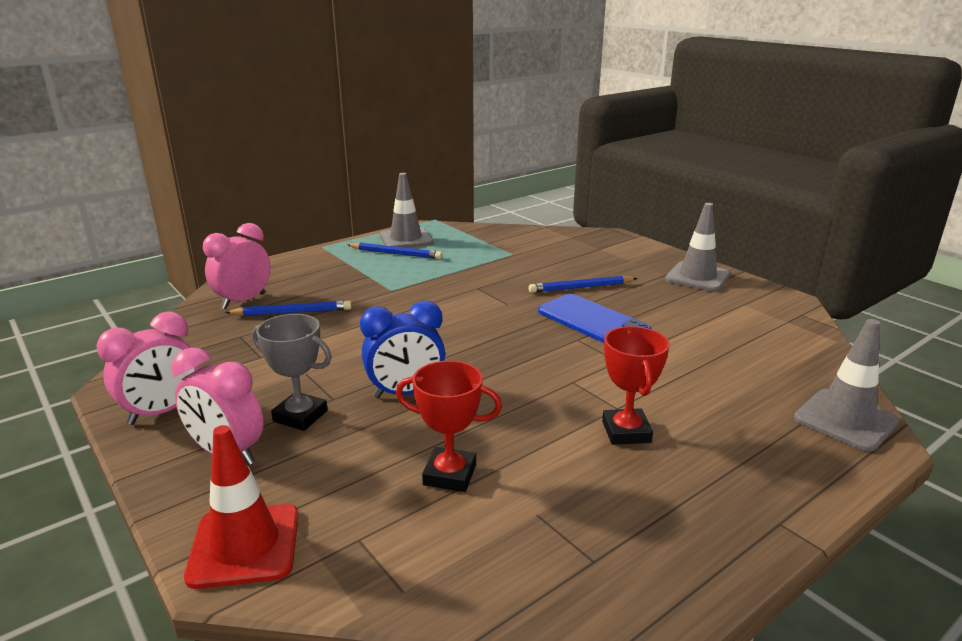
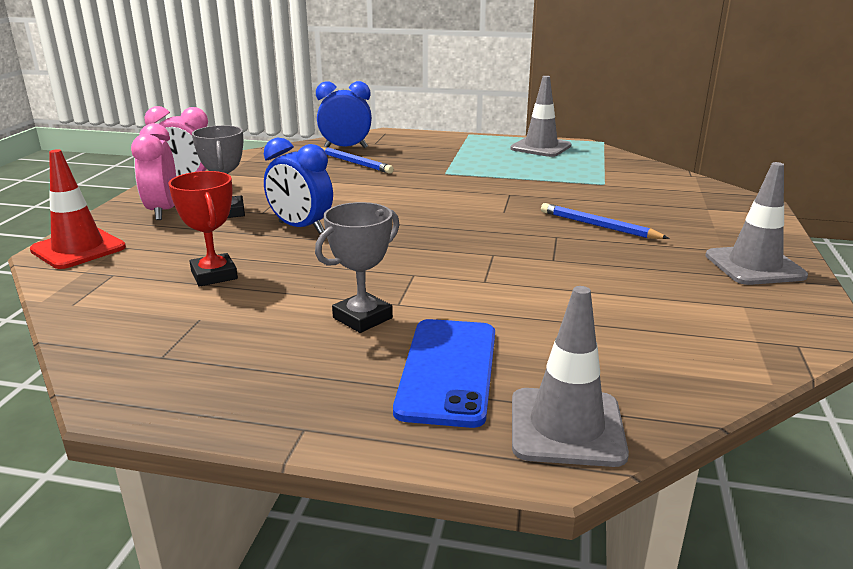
camera: 50 degrees right, 0 degrees up
(243, 301) = (346, 148): pink clock -> blue clock
(396, 254) = (508, 153): blue pencil -> none
(592, 321) = (539, 250): blue phone -> blue phone (447, 370)
(626, 432) = (362, 318): red trophy -> grey trophy

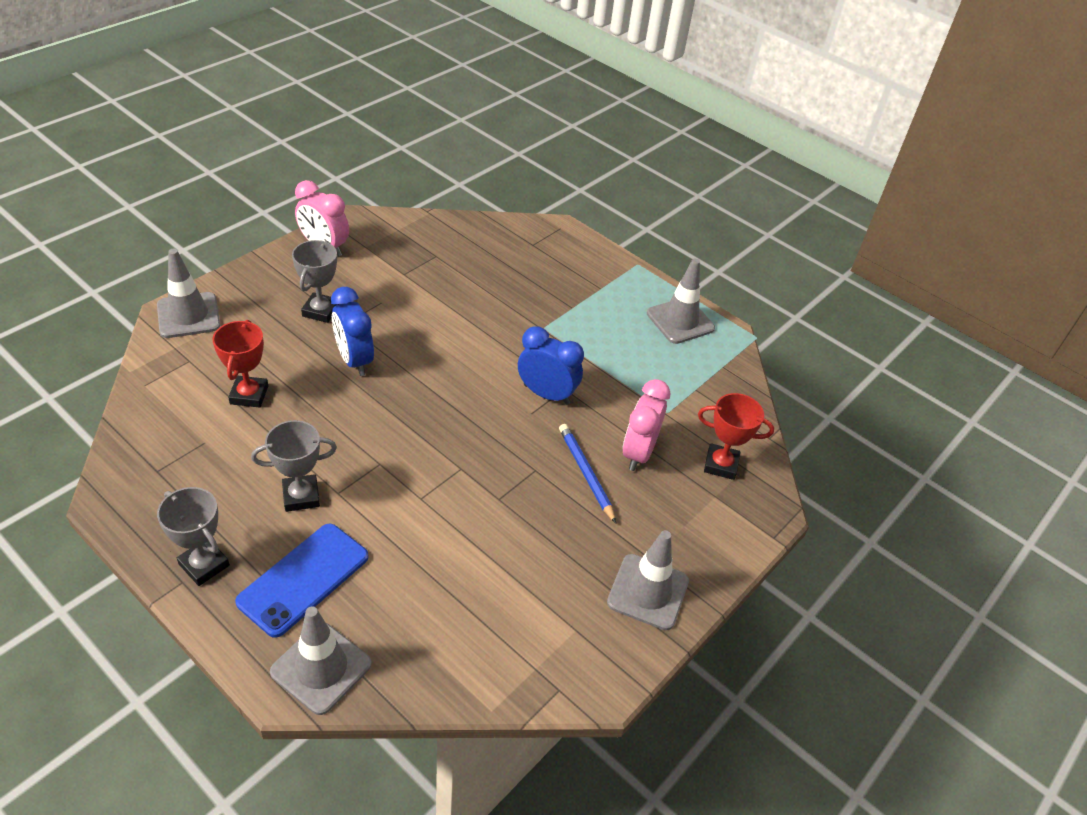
camera: 25 degrees right, 20 degrees up
(78, 249) = (188, 315): red traffic cone -> grey traffic cone
(162, 211) = (276, 287): pink clock -> pink clock (638, 453)
(315, 404) = (204, 565): none -> grey trophy
(346, 148) = (498, 243): blue clock -> blue clock (546, 394)
(355, 163) = (482, 274): blue pencil -> none
(683, 194) = (721, 464): none -> red trophy

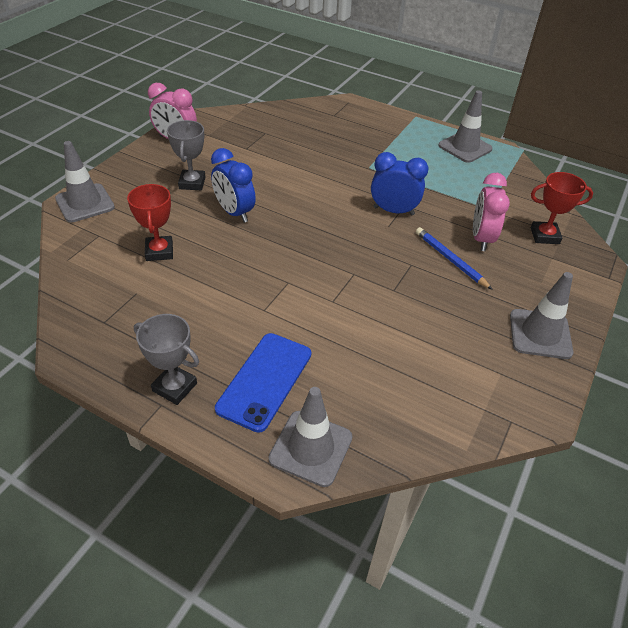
camera: 10 degrees left, 0 degrees up
(301, 496) = (235, 318): grey trophy -> none

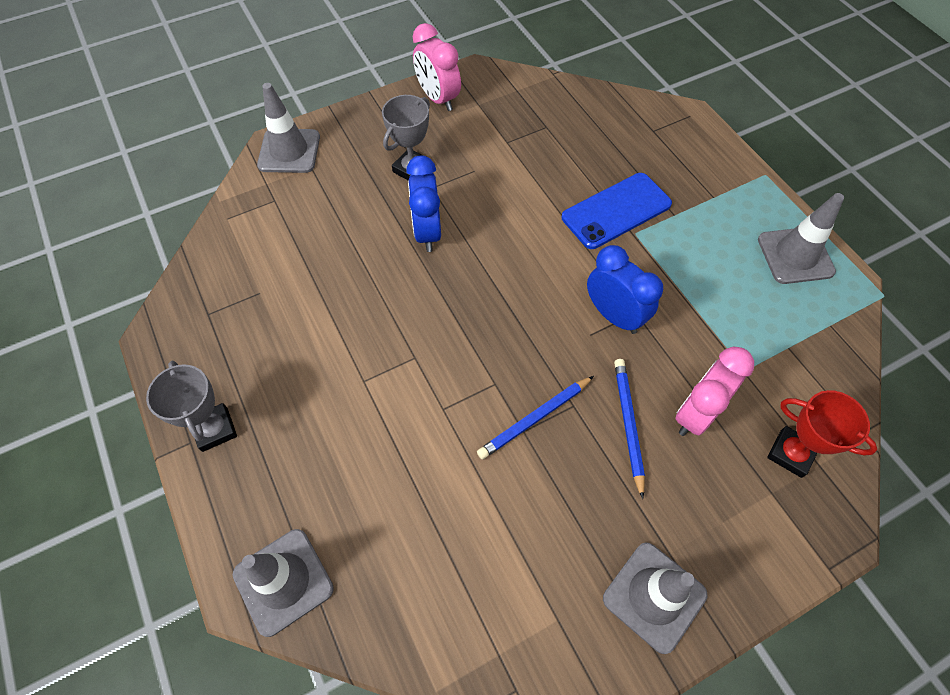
camera: 35 degrees right, 15 degrees up
(159, 251) = (315, 249): red trophy -> none
(265, 381) = (299, 472): blue phone -> blue phone (616, 211)
(394, 281) = (534, 419): none -> blue pencil

